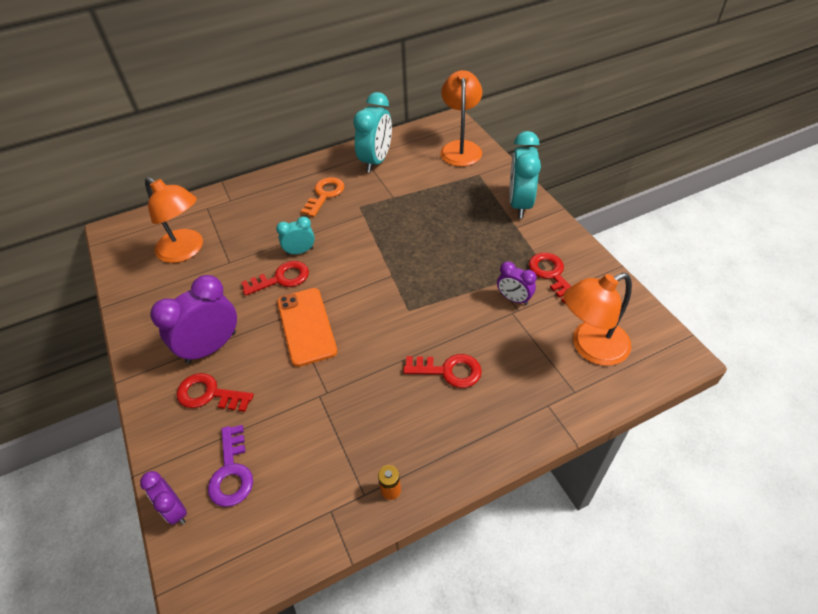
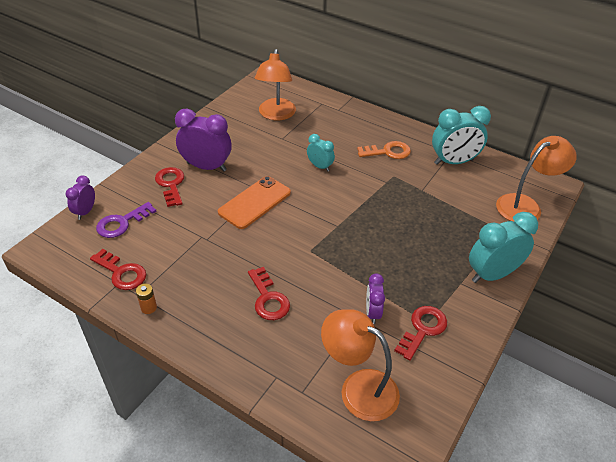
camera: 55 degrees right, 5 degrees down
(281, 278) = (287, 170): red key -> red key (122, 273)

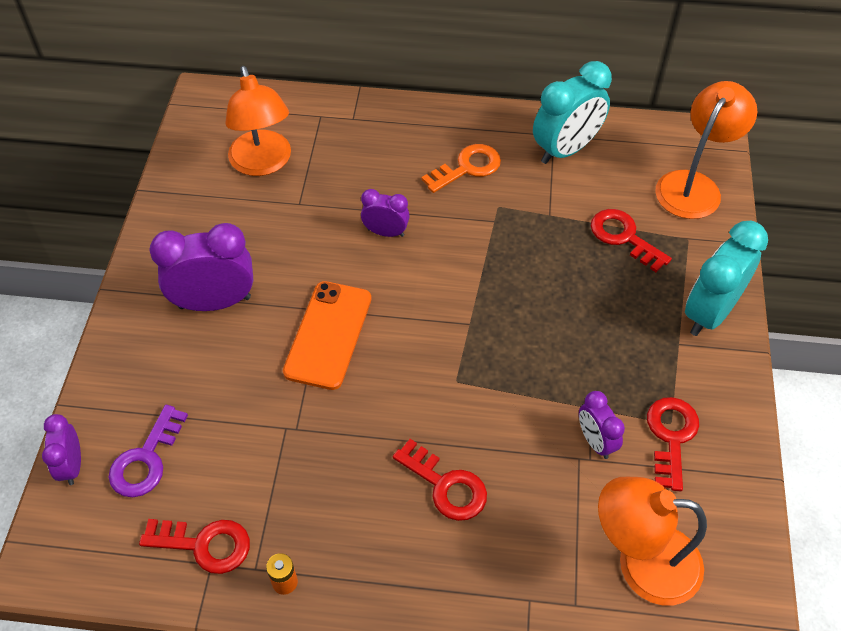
camera: 25 degrees left, 10 degrees up
(171, 184) = (178, 357): red key -> red key (623, 237)
(320, 166) = (385, 232): turquoise clock -> purple clock

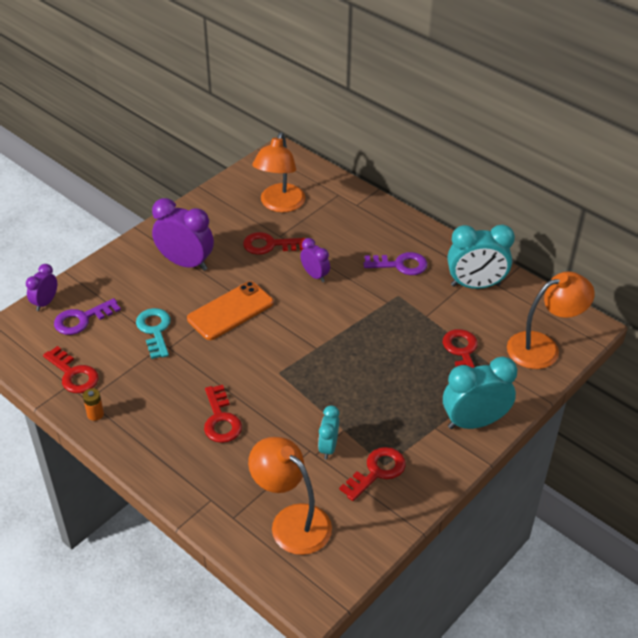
camera: 35 degrees right, 10 degrees down
(257, 416) = (155, 330): none -> turquoise key
(297, 222) = (269, 245): none -> red key
(467, 168) = (400, 265): orange key -> purple key
(595, 441) = (328, 447): purple clock -> turquoise clock

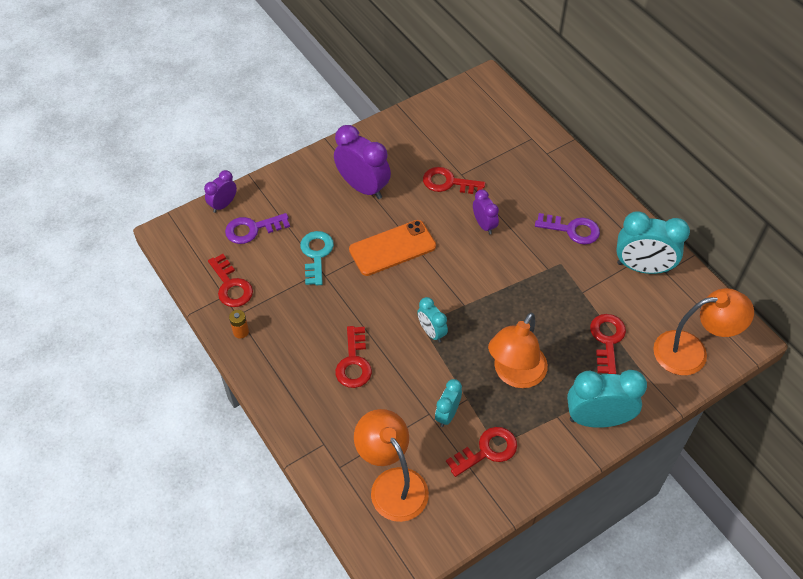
camera: 15 degrees right, 10 degrees up
(279, 205) = (470, 139): orange lamp -> orange lamp (515, 374)
(291, 377) = (431, 332): none -> turquoise clock

